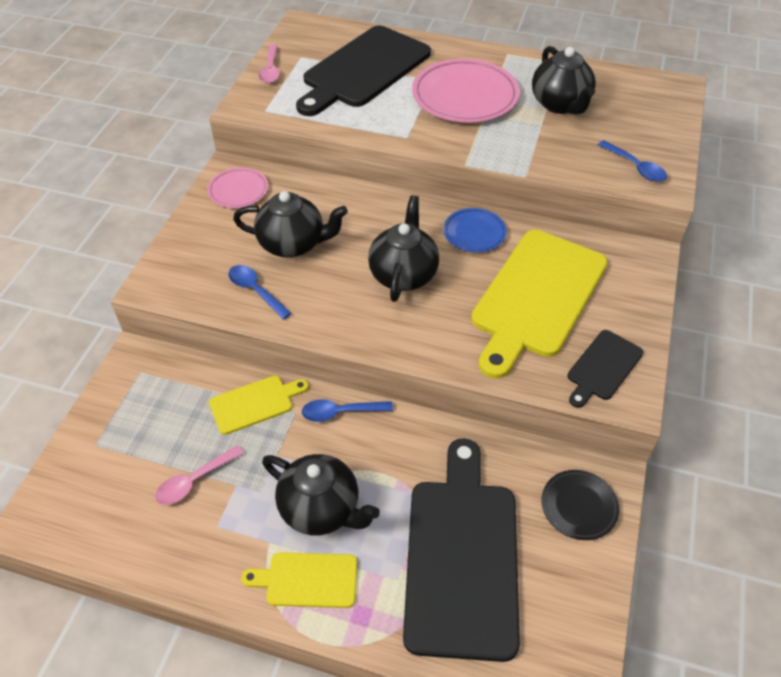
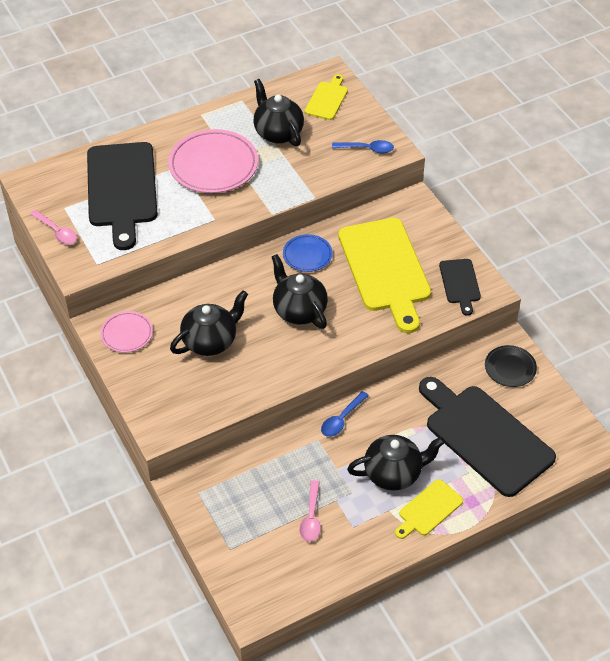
camera: 45 degrees left, 0 degrees up
(255, 291) = (227, 385): blue spoon -> none
(255, 403) = (289, 453): yellow cutting board -> yellow cutting board (327, 99)
(560, 104) = (278, 133): black teapot -> black teapot turned 150 degrees counterclockwise

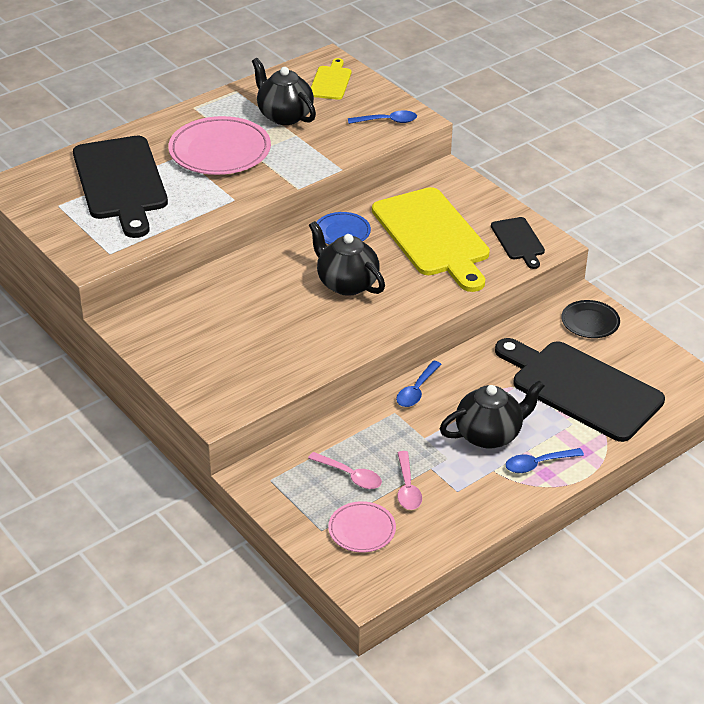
camera: 10 degrees left, 10 degrees down
(57, 232) = (55, 228): pink spoon -> pink spoon (350, 476)
(127, 334) = (154, 326): pink plate -> pink plate (362, 530)
(210, 341) = (253, 323): black teapot -> none
(428, 509) = (538, 464): yellow cutting board -> blue spoon

